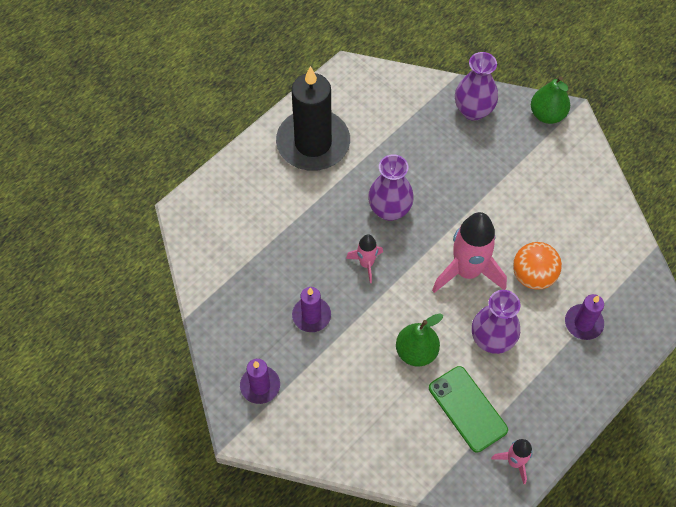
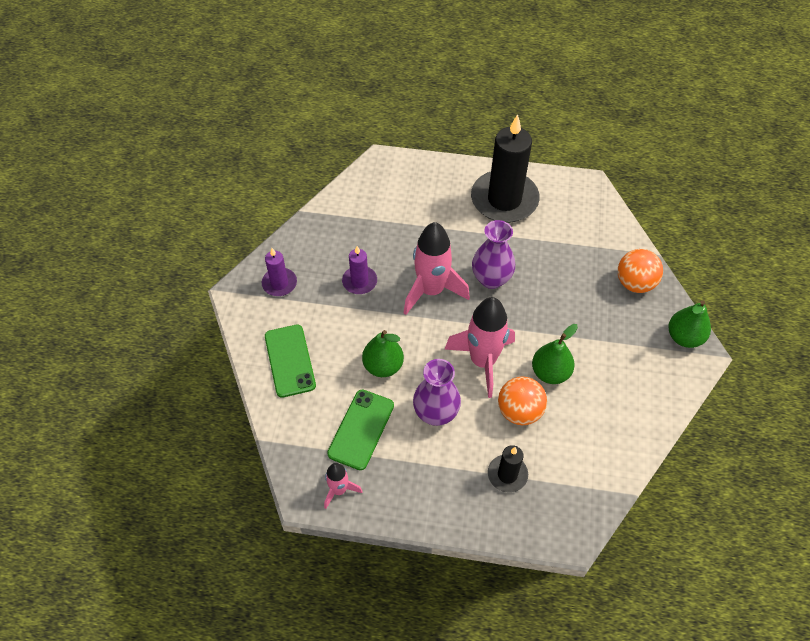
camera: 55 degrees right, 5 degrees down
(354, 426) = (290, 360): none -> green phone
(366, 264) = (431, 291): pink rocket -> pink rocket, size x1.92
(473, 110) = (635, 283): purple vase -> orange ball
(513, 229) = (550, 372): none -> green pear
(583, 323) = (507, 474): purple candle -> black candle

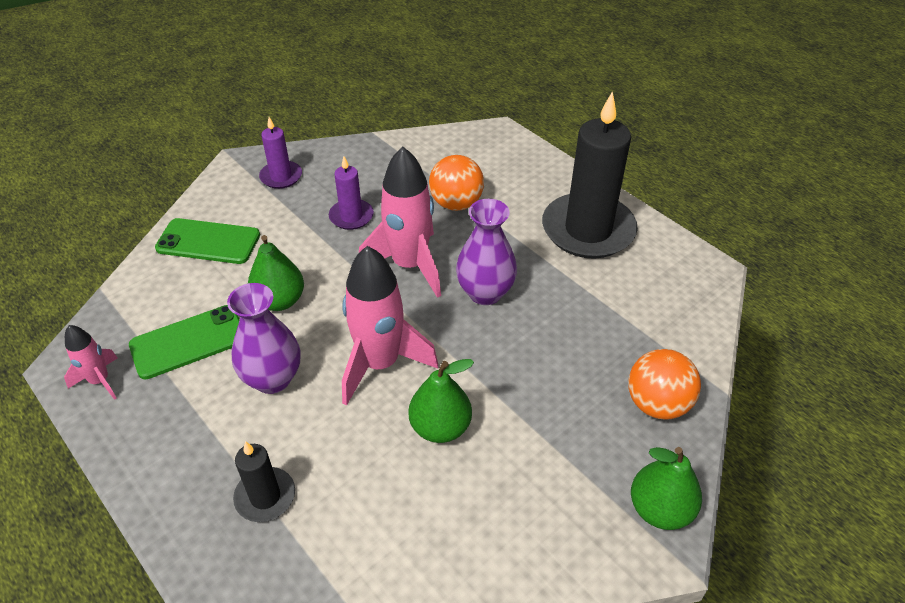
camera: 40 degrees right, 10 degrees down
(290, 360) = (208, 242): green phone -> green phone turned 75 degrees clockwise
(519, 411) = (358, 441): orange ball -> orange ball (456, 203)

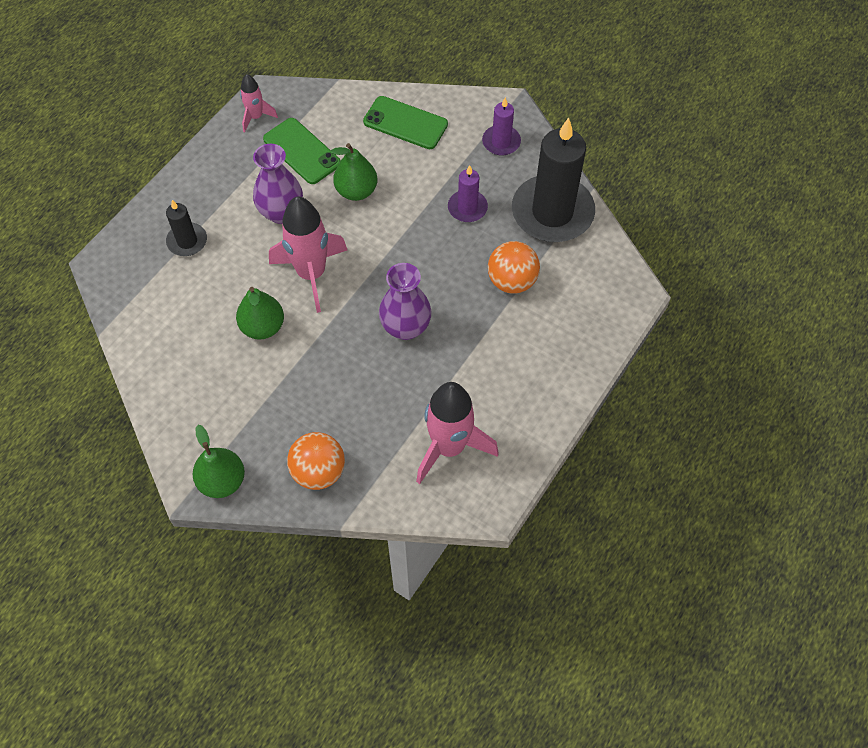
camera: 75 degrees right, 15 degrees up
(208, 242) = (405, 123): green phone -> green phone turned 60 degrees counterclockwise
(409, 265) = (421, 265): pink rocket -> pink rocket (449, 447)
(588, 230) = (512, 394): black candle -> black candle (552, 212)

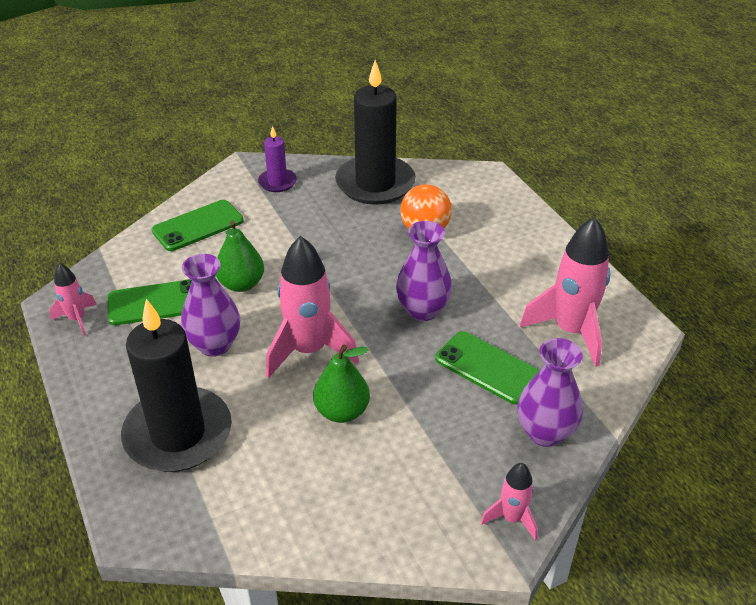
camera: 60 degrees left, 20 degrees down
(187, 241) = (178, 434): black candle -> black candle, size x2.07
(222, 481) = (512, 518): green pear -> pink rocket
(318, 471) = (545, 433): orange ball -> purple vase
(366, 403) = (487, 368): none -> green phone
(467, 208) = (327, 225): purple candle -> none

